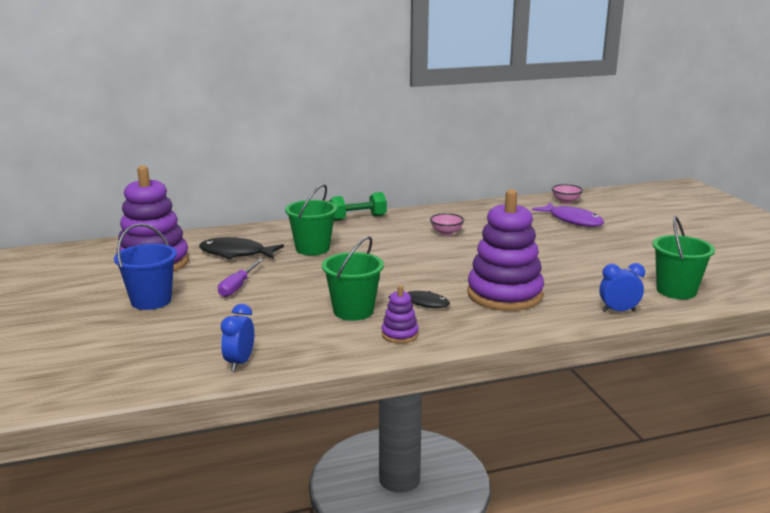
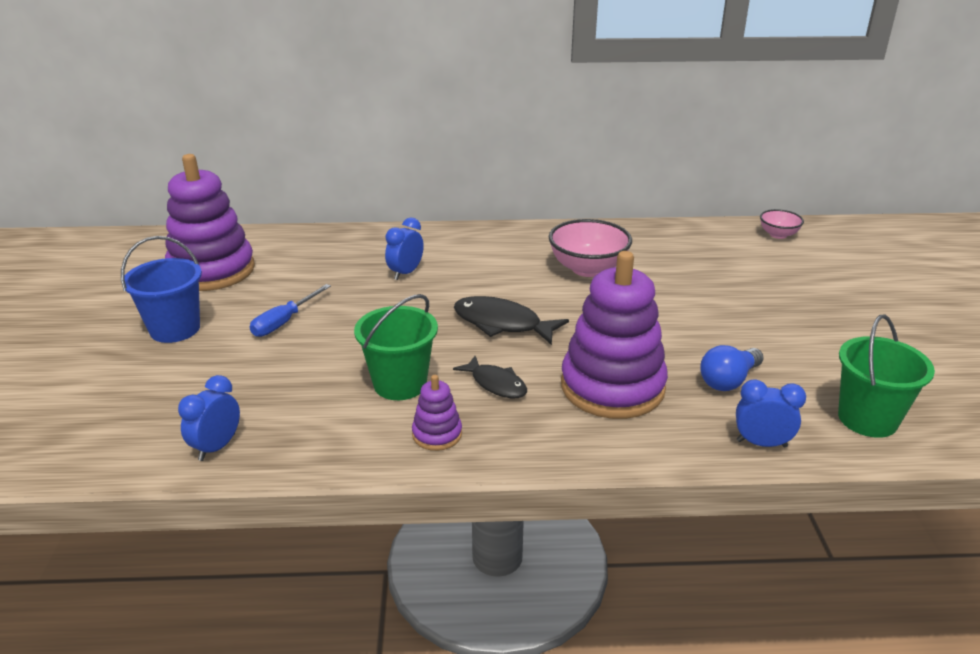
camera: 15 degrees right, 10 degrees up
(236, 253) = (312, 269): black fish -> black fish (502, 324)
(238, 287) = (284, 322): purple screwdriver -> blue screwdriver
(312, 248) = (406, 273): green bucket -> blue clock
(358, 218) = (487, 231): green dumbbell -> none
(446, 233) = (588, 269): pink bowl -> pink bowl, size x1.81
(572, 220) = (771, 269): purple fish -> none
(579, 282) = (728, 380): none -> blue light bulb

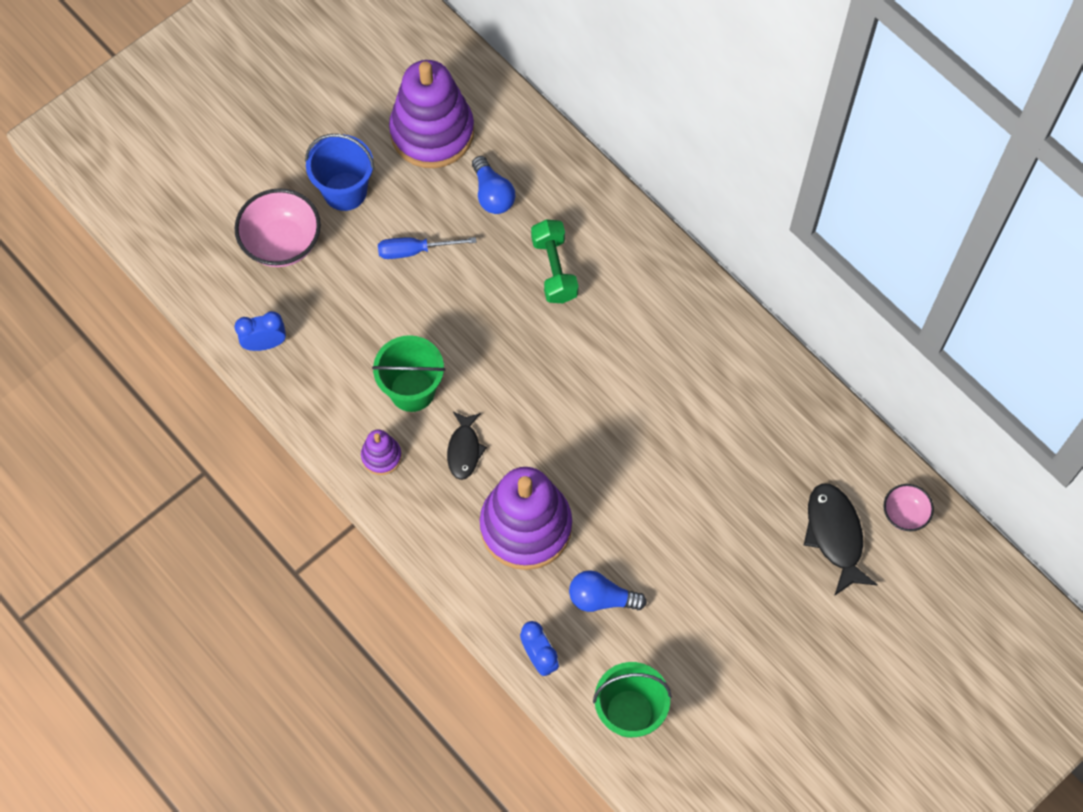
camera: 50 degrees right, 35 degrees up
(305, 270) = (492, 194): none -> blue light bulb
(406, 273) = (554, 269): blue clock -> green dumbbell
(502, 324) = (543, 397): black fish -> black fish (835, 535)
(588, 269) = (687, 398): pink bowl -> pink bowl (282, 243)

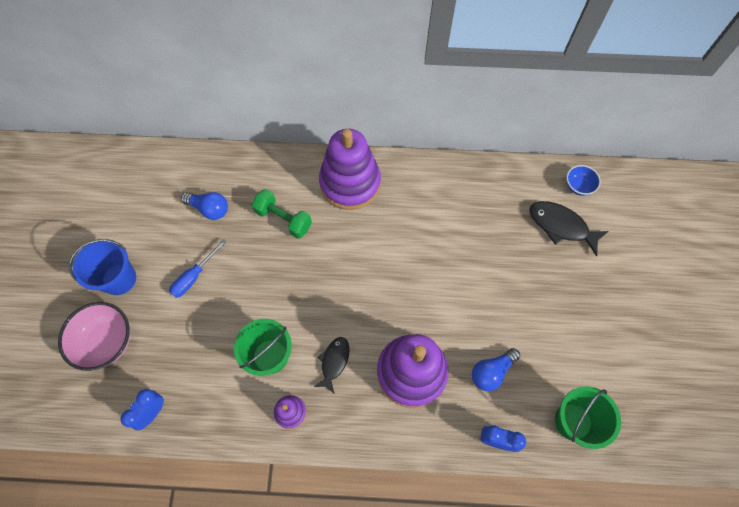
camera: 45 degrees left, 0 degrees up
(432, 132) = (142, 205): purple stacking toy -> purple stacking toy (350, 183)
(464, 450) = (334, 362): black fish -> black fish turned 120 degrees counterclockwise
(904, 514) = (578, 186): pink bowl -> blue bowl

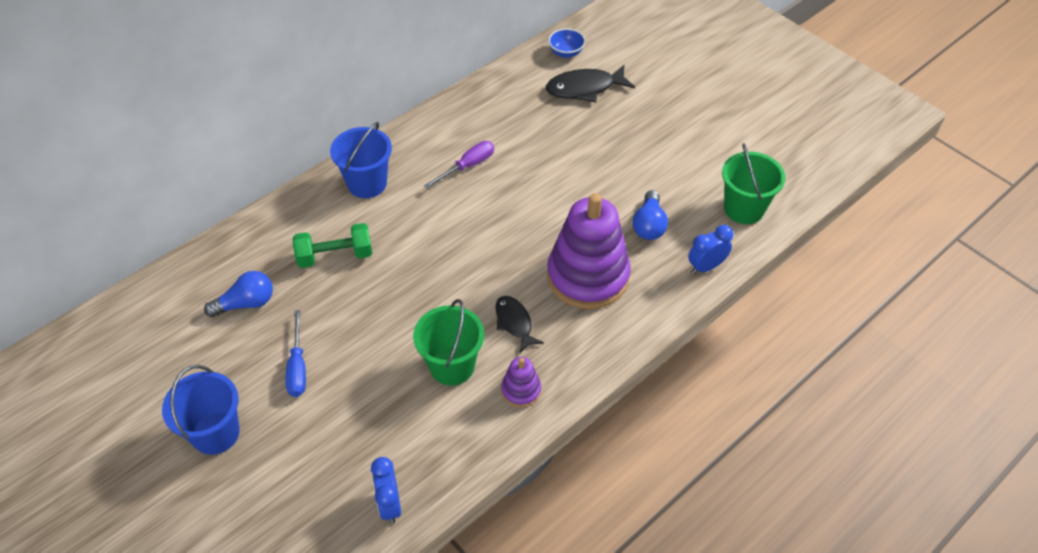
camera: 45 degrees left, 15 degrees down
(107, 342) = (268, 493): pink bowl -> none
(350, 183) = (367, 183): purple stacking toy -> blue bucket
(421, 222) = (468, 166): none -> purple screwdriver

